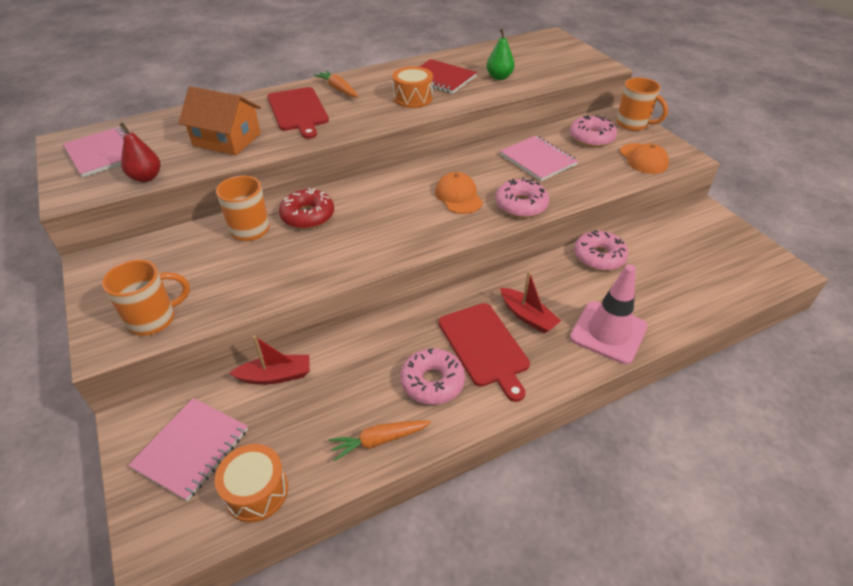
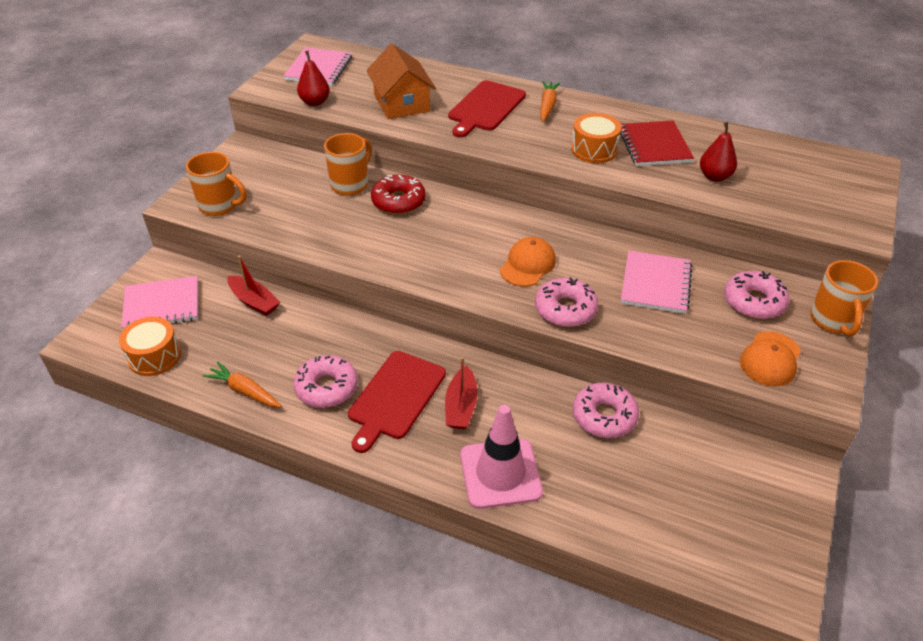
camera: 50 degrees right, 0 degrees up
(499, 77) = (714, 176): green pear -> red pear

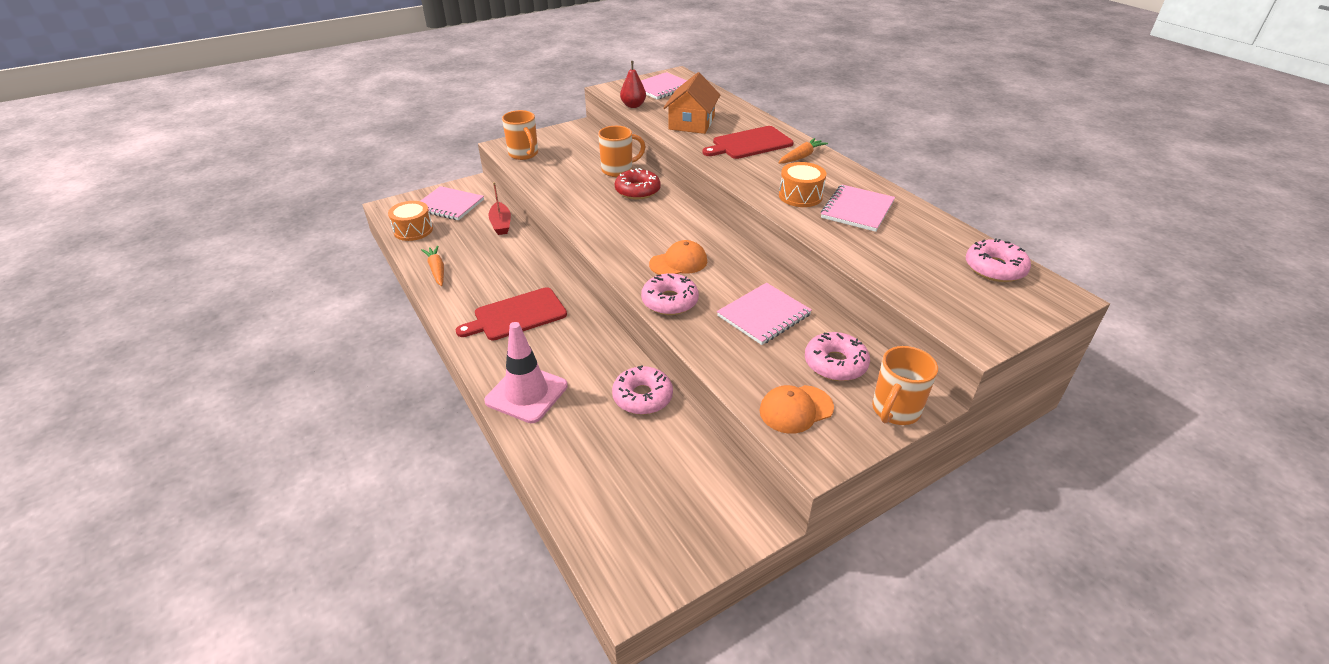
camera: 35 degrees right, 5 degrees down
(326, 387) = (483, 290): pink donut -> pink donut (994, 268)
(461, 406) = (551, 340): red boat -> none
(654, 145) = (857, 210): red notebook -> pink notebook
(714, 176) = (883, 248): red pear -> none

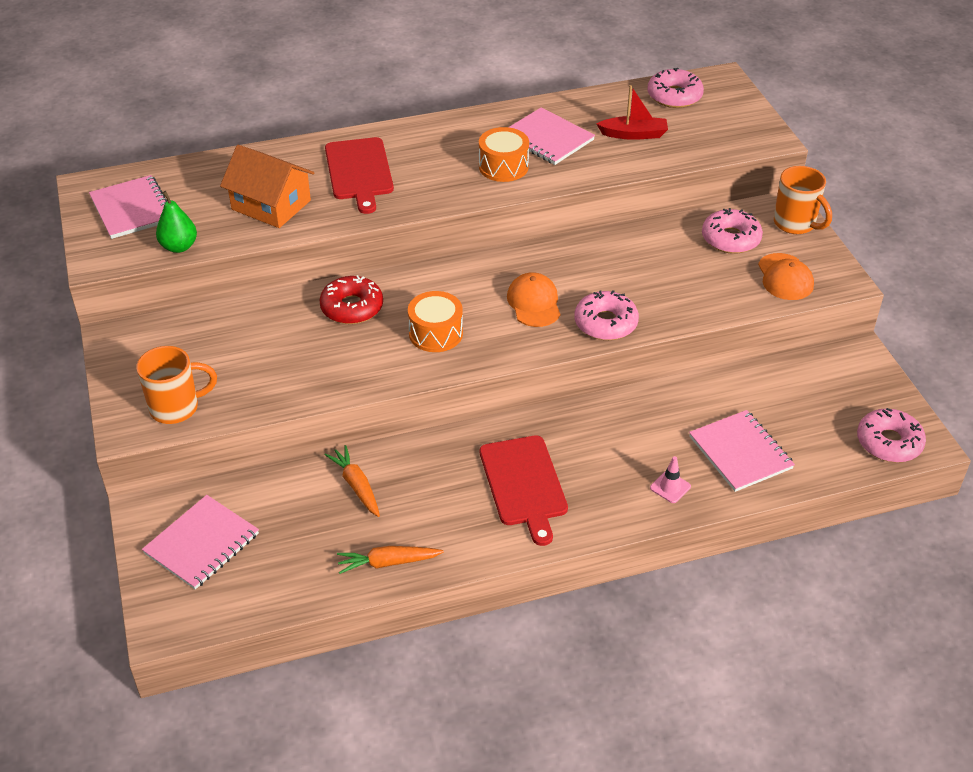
camera: 75 degrees left, 5 degrees up
(413, 230) = (260, 591): orange drum -> orange drum (436, 333)
(501, 224) = (293, 484): red boat -> red boat (634, 134)
(526, 393) = (670, 487): pink traffic cone -> pink traffic cone, size x0.44
(618, 170) = (284, 316): orange mug -> none
(633, 105) = (179, 247): red pear -> green pear
(642, 397) = (695, 397): pink donut -> pink donut (889, 442)
(764, 315) = (648, 263): pink notebook -> pink notebook (740, 452)
(801, 157) = (413, 143): orange carrot -> orange carrot (356, 485)

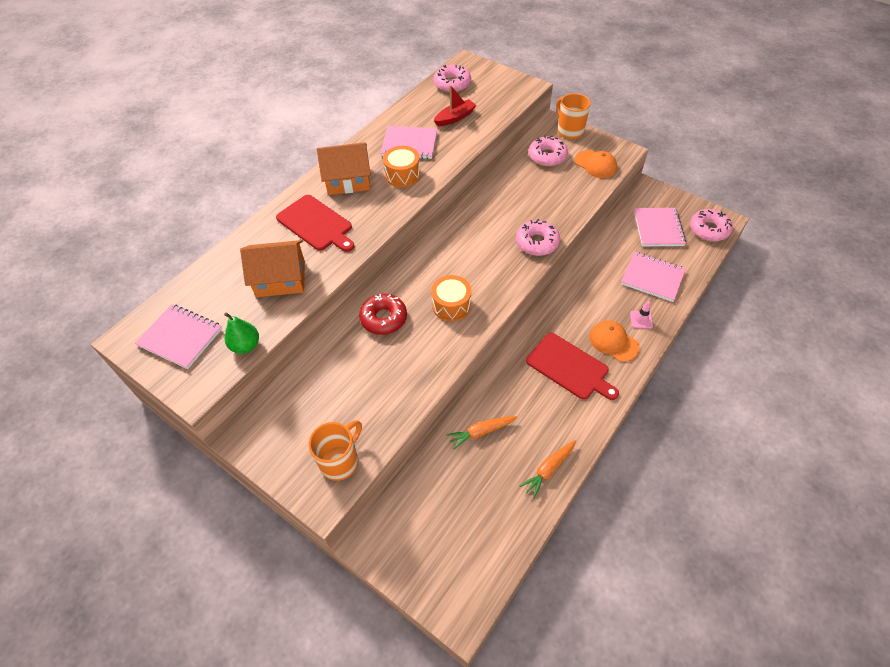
camera: 35 degrees left, 10 degrees up
(201, 544) = (427, 540): pink notebook -> pink notebook (658, 228)
(356, 485) = (481, 432): orange carrot -> orange carrot turned 45 degrees counterclockwise
(438, 144) = (348, 180): none -> orange house
(534, 303) = (486, 252): orange cap -> orange cap (613, 342)
(796, 224) = (569, 131): orange mug -> orange mug turned 135 degrees counterclockwise

